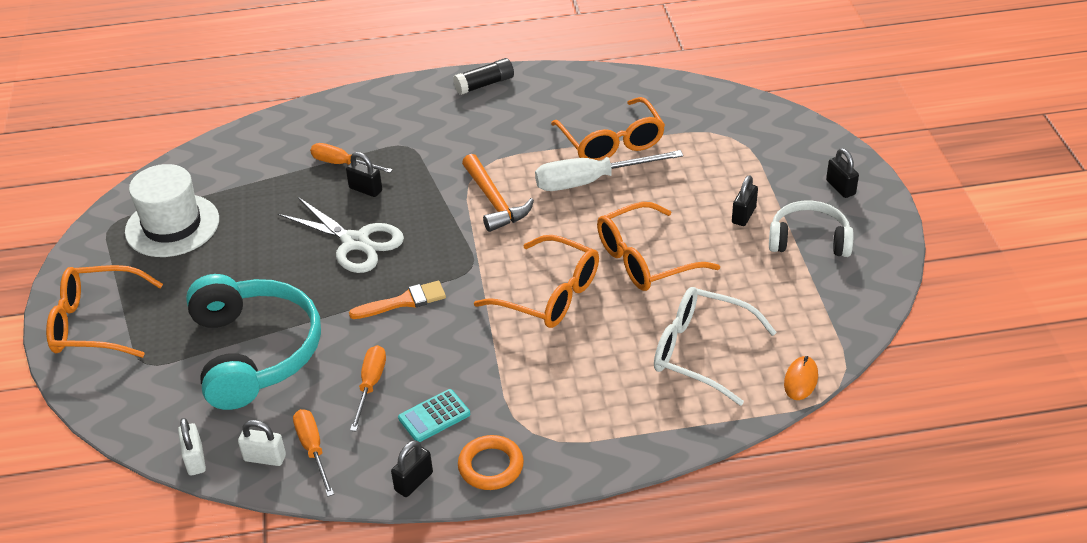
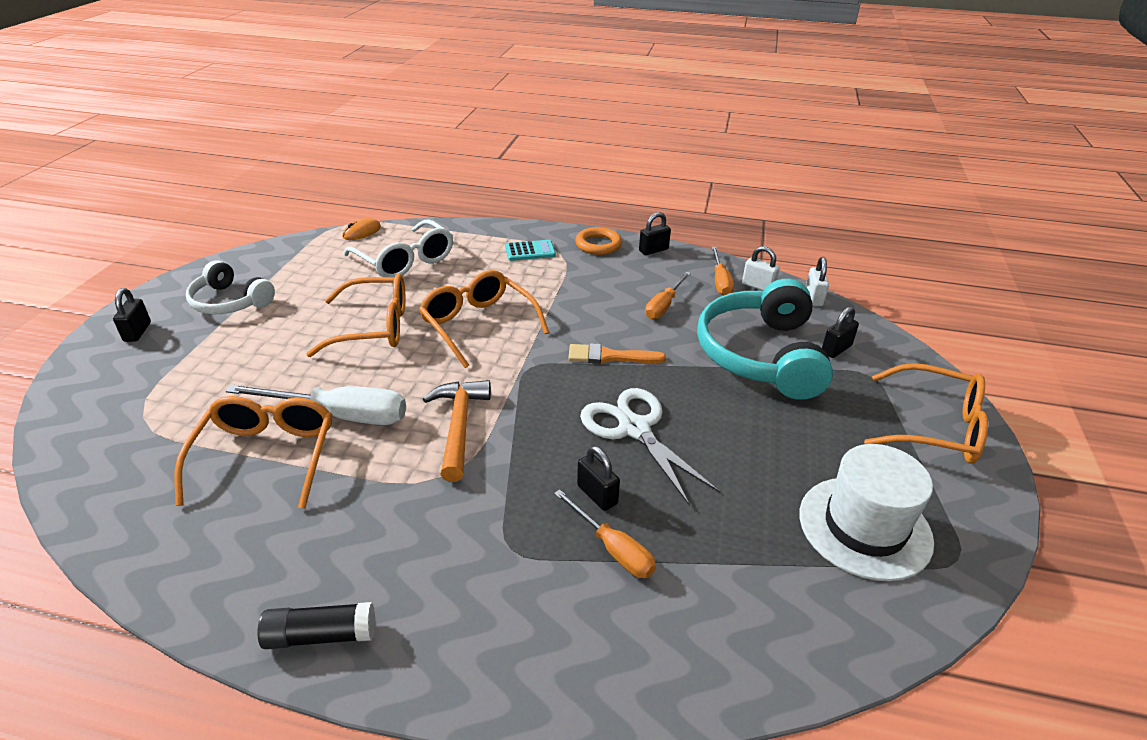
camera: 160 degrees left, 5 degrees down
(434, 416) = (623, 276): turquoise calculator -> turquoise calculator (530, 251)
(743, 215) = (249, 336): black padlock -> black padlock (836, 349)

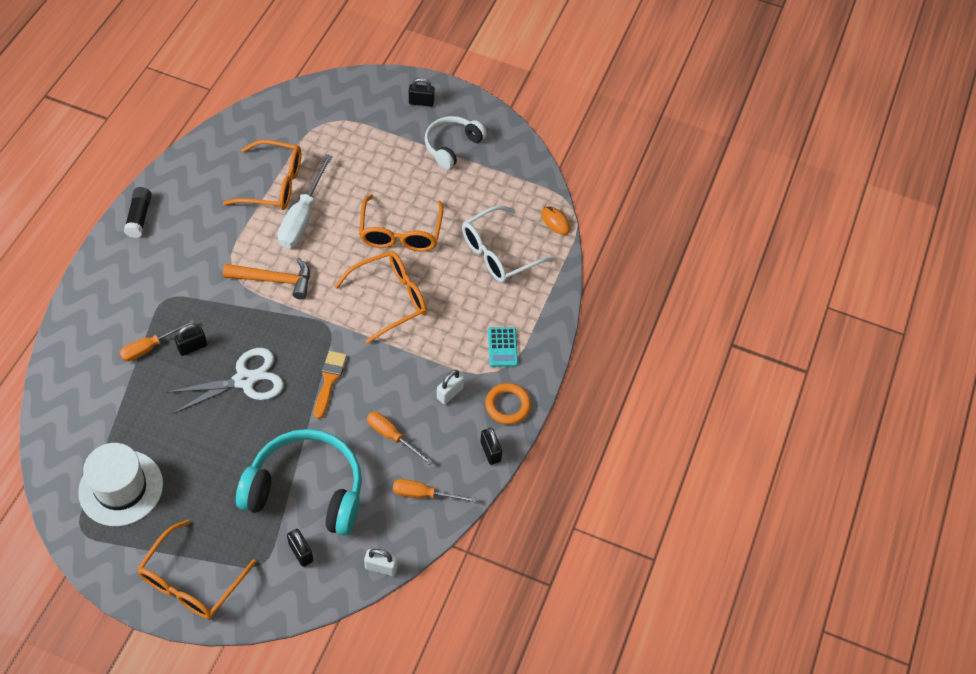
camera: 95 degrees right, 20 degrees up
(758, 286) = (410, 525): white padlock -> white padlock (450, 393)

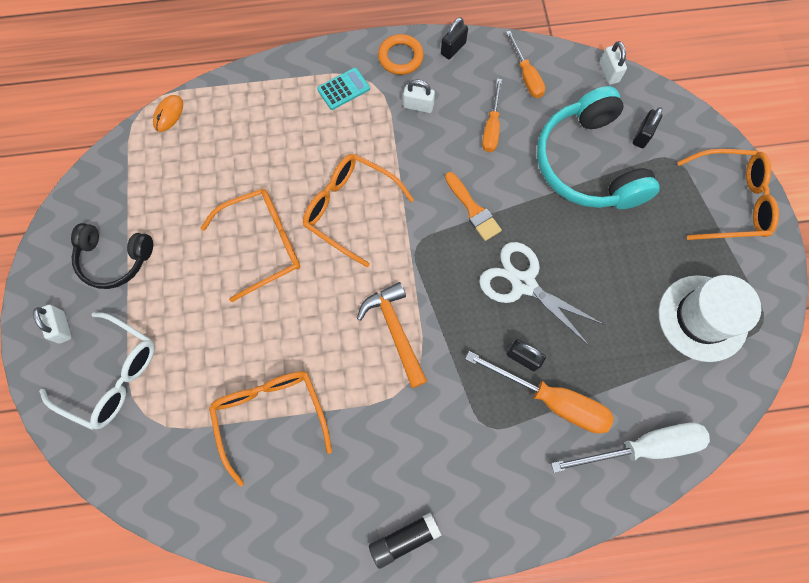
camera: 115 degrees left, 15 degrees up
(149, 347) = (551, 400): orange screwdriver -> orange screwdriver, size x1.62
(302, 217) = (299, 354): white screwdriver -> white screwdriver (642, 447)
(329, 381) = (473, 209): orange brush -> orange brush turned 105 degrees counterclockwise
(421, 102) = (62, 327): black padlock -> white padlock
(452, 146) = (114, 259): white headphones -> black headphones
(498, 253) = (237, 144): white glasses -> white glasses (113, 376)

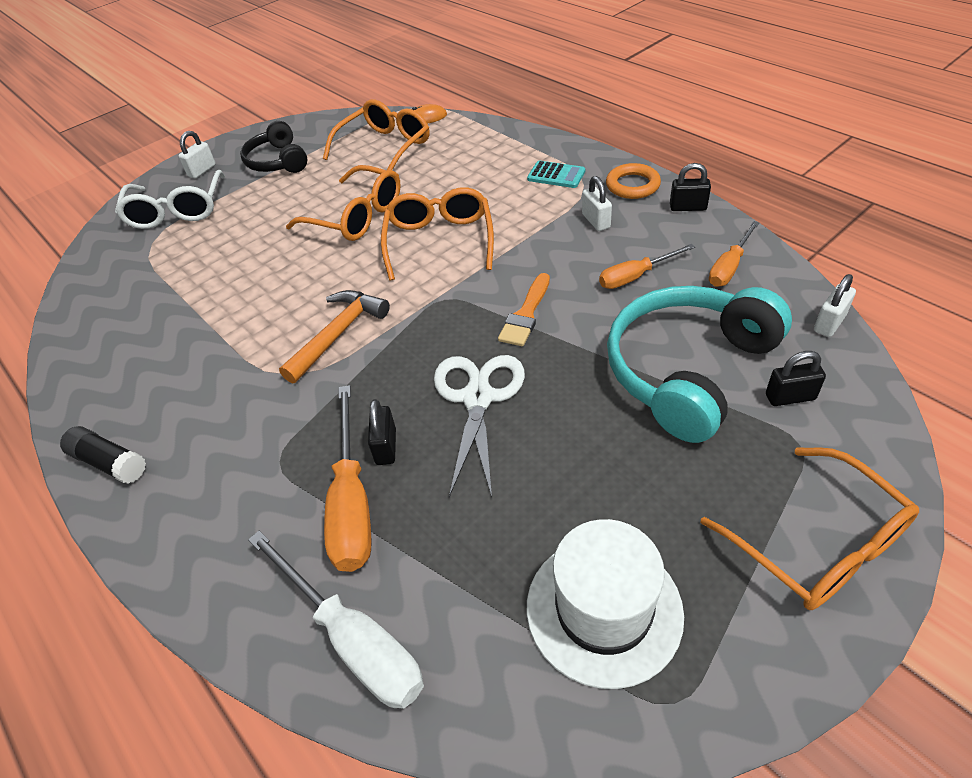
camera: 60 degrees right, 25 degrees down
(270, 415) = (193, 305): orange glasses -> orange glasses (385, 147)

